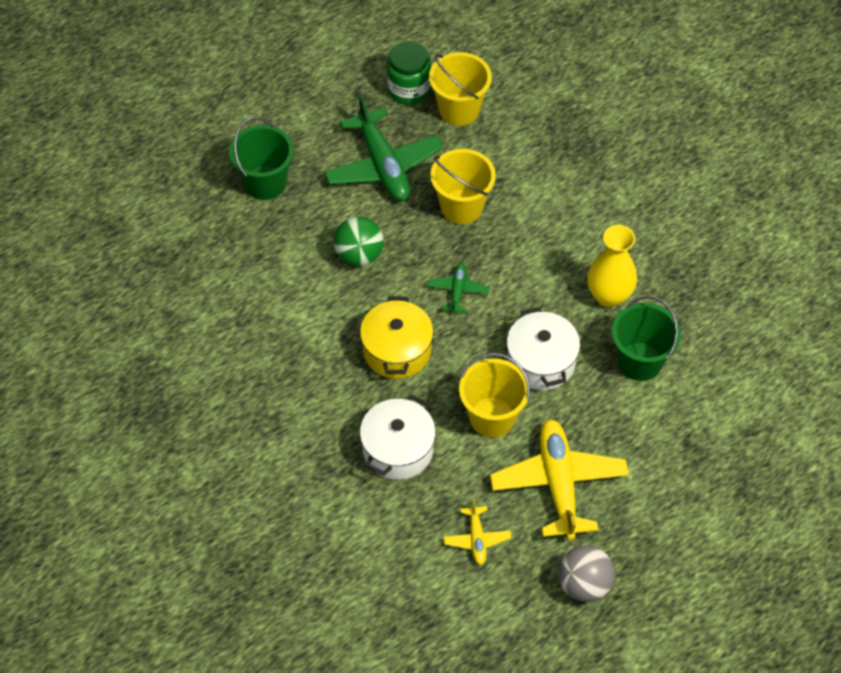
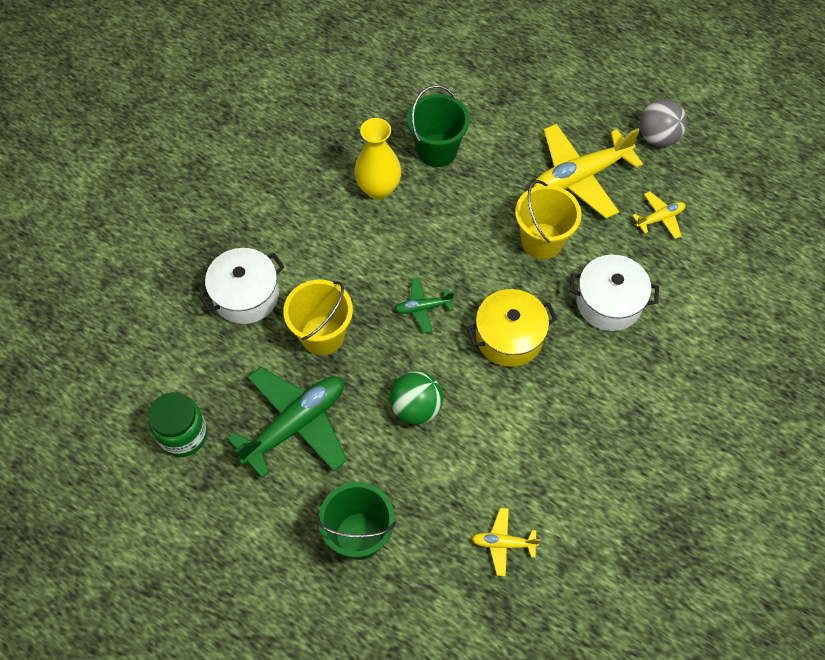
camera: 110 degrees left, 5 degrees up
(208, 279) = (503, 543): none -> yellow plane
(459, 109) = (197, 376): yellow bucket -> none
(541, 361) = (469, 221): white pot -> white pot (246, 296)

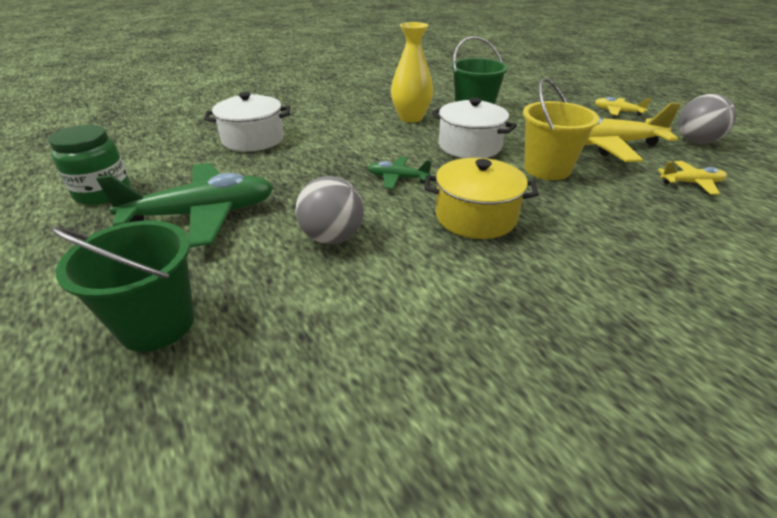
camera: 25 degrees right, 25 degrees down
(322, 335) = (290, 171): yellow bucket -> none
(416, 408) = (332, 237): green ball -> grey ball
(503, 543) = (334, 412): yellow plane -> yellow plane (617, 111)
(609, 302) = (611, 222): white pot -> white pot (469, 146)

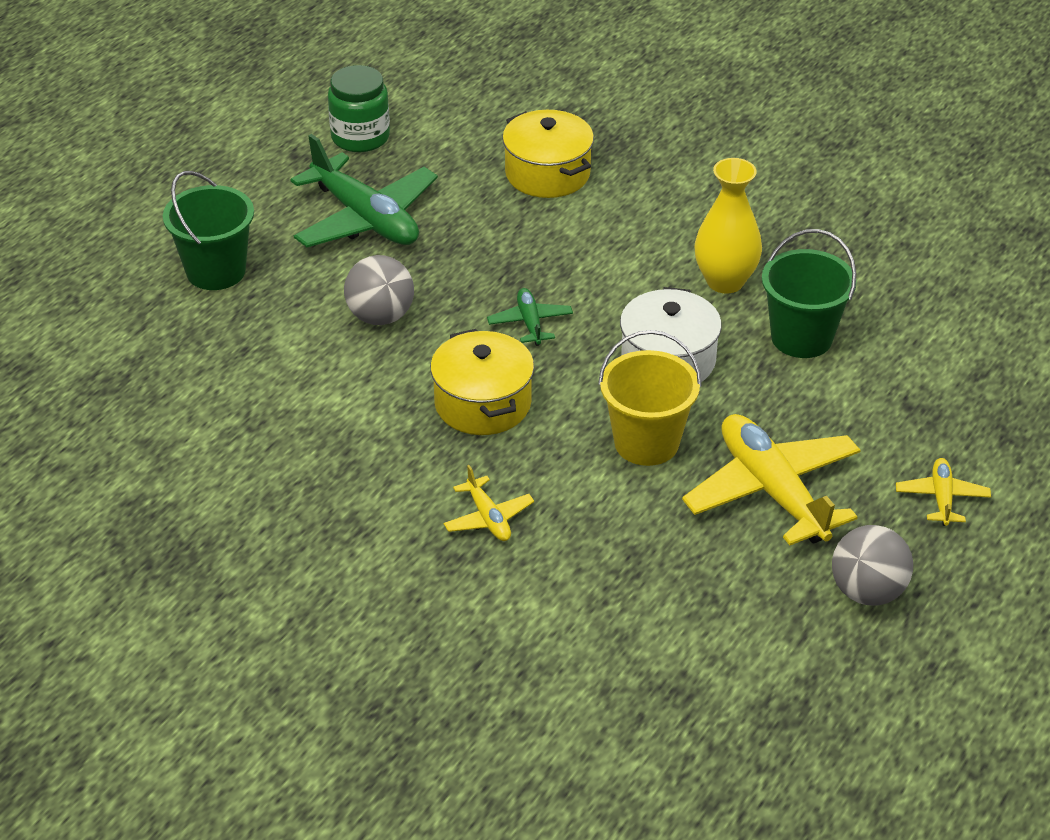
camera: 65 degrees right, 5 degrees up
(253, 139) = (547, 173): white pot -> yellow pot
(691, 183) = (699, 580): yellow plane -> yellow plane (488, 518)

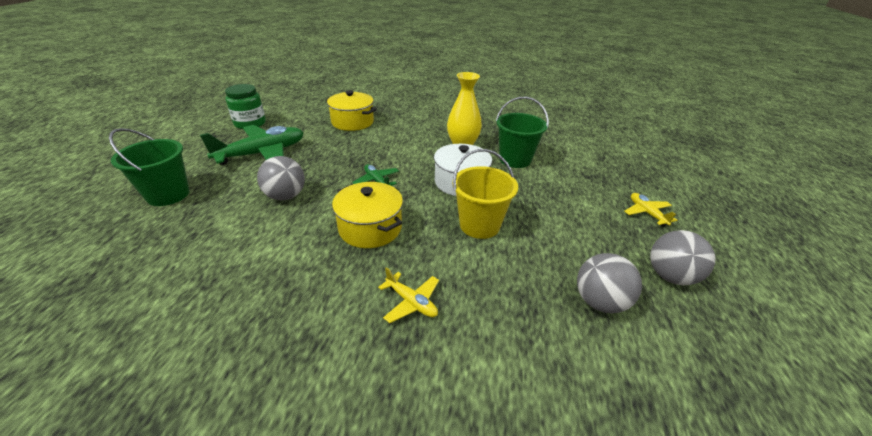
camera: 25 degrees left, 5 degrees down
(365, 218) = (262, 153): green plane -> green plane turned 60 degrees counterclockwise
(731, 590) = (599, 302): none -> grey ball
(772, 491) = (566, 233): yellow plane -> none

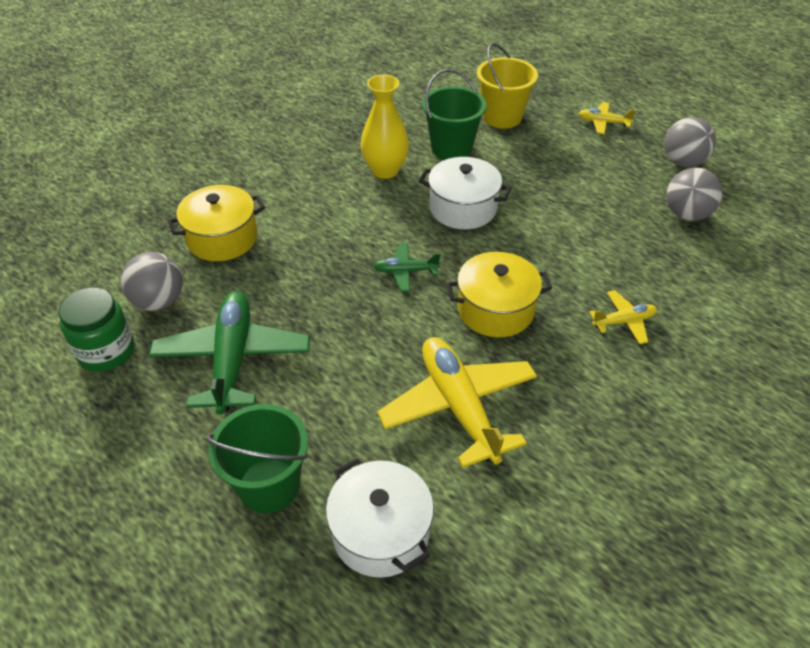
camera: 55 degrees left, 10 degrees up
(134, 246) = (381, 532): none -> white pot
(261, 242) = (459, 407): none -> yellow plane
(286, 196) = (374, 362): grey ball -> grey ball (159, 301)
(479, 225) = (547, 230): yellow bucket -> yellow bucket (502, 117)

